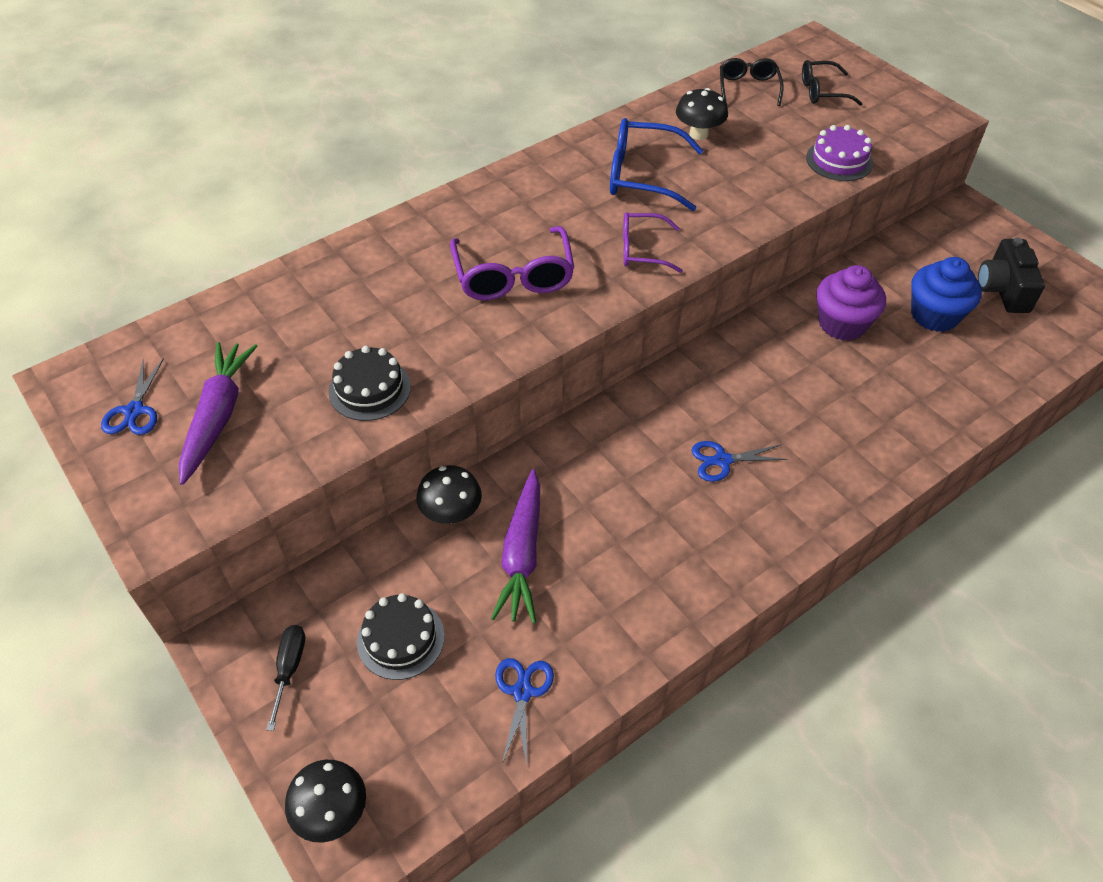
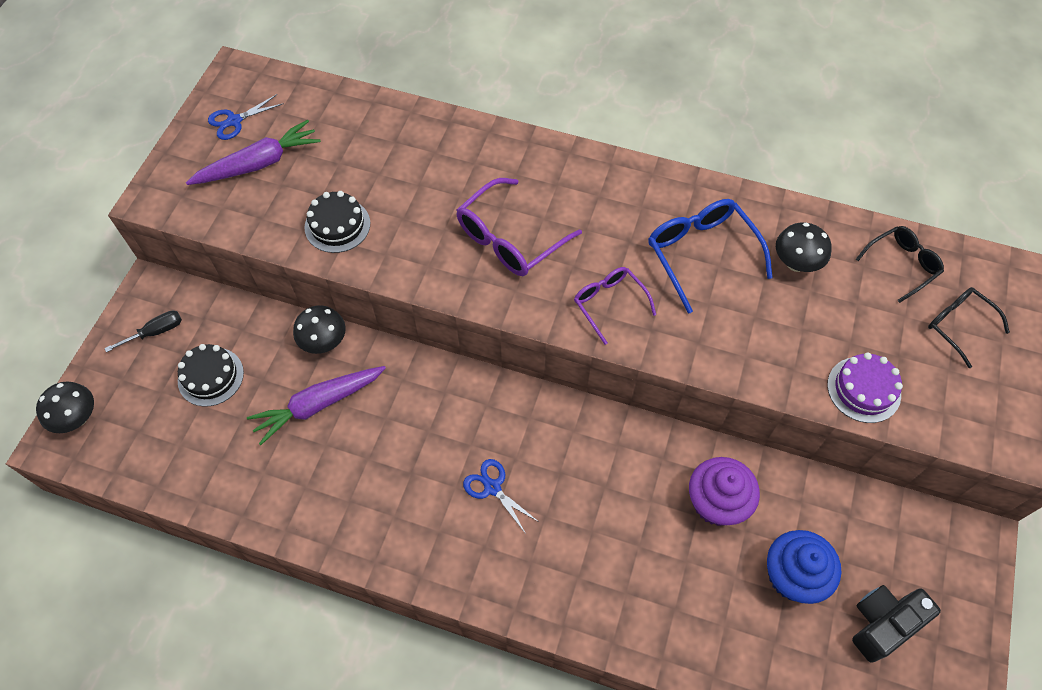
camera: 55 degrees right, 10 degrees up
(522, 692) = (213, 470): blue scissors -> none

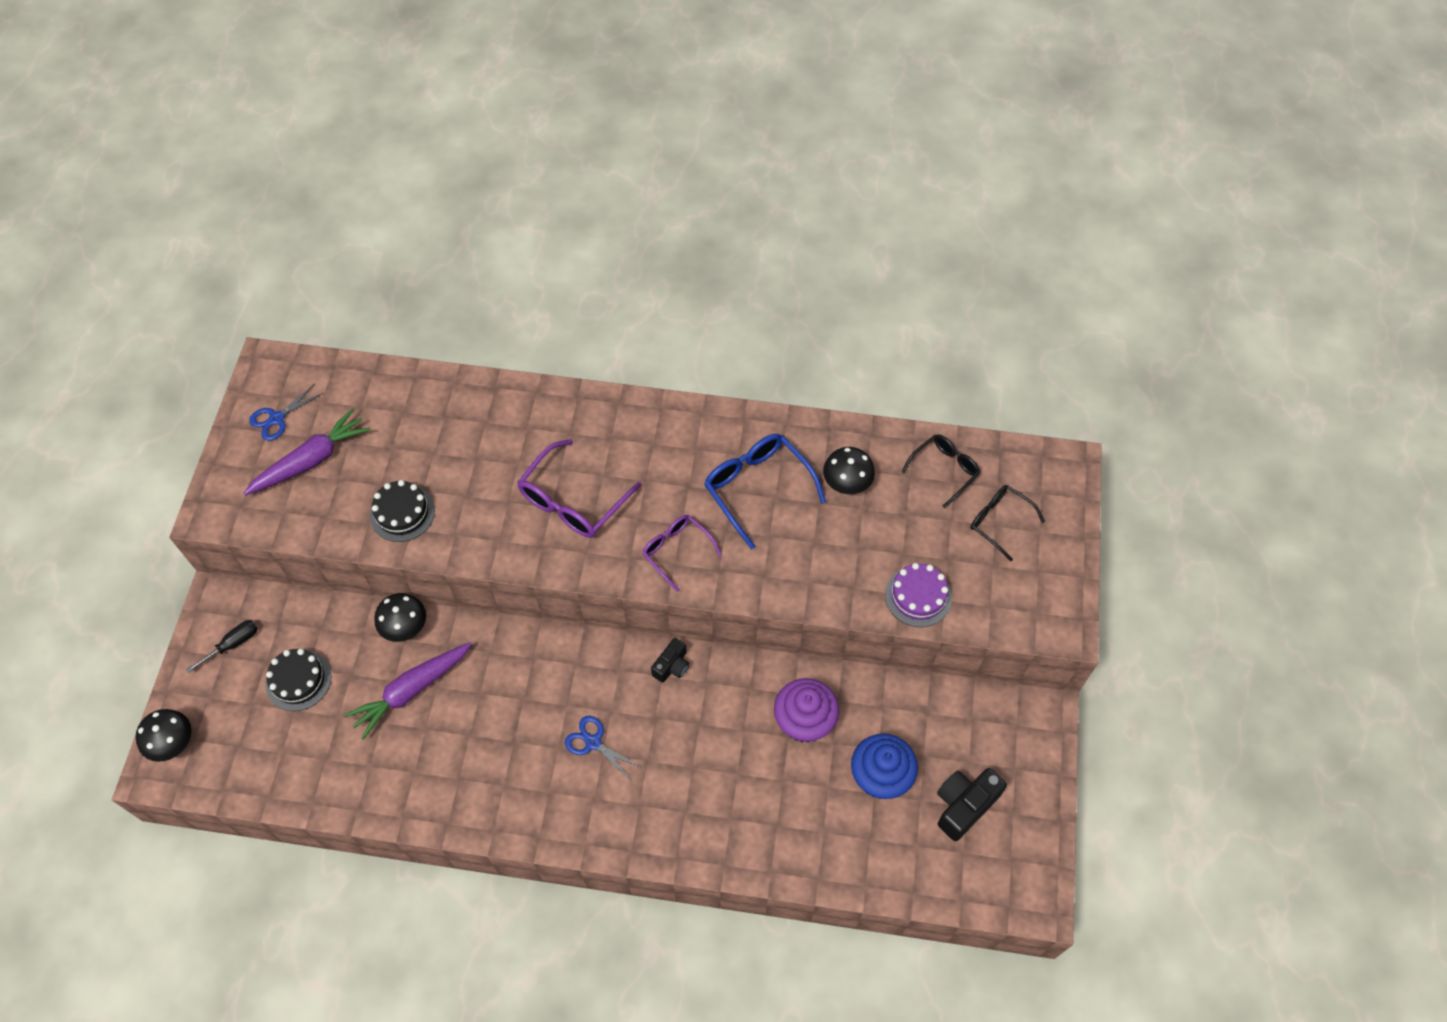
camera: 10 degrees left, 0 degrees up
(584, 423) = (672, 666): none -> black camera

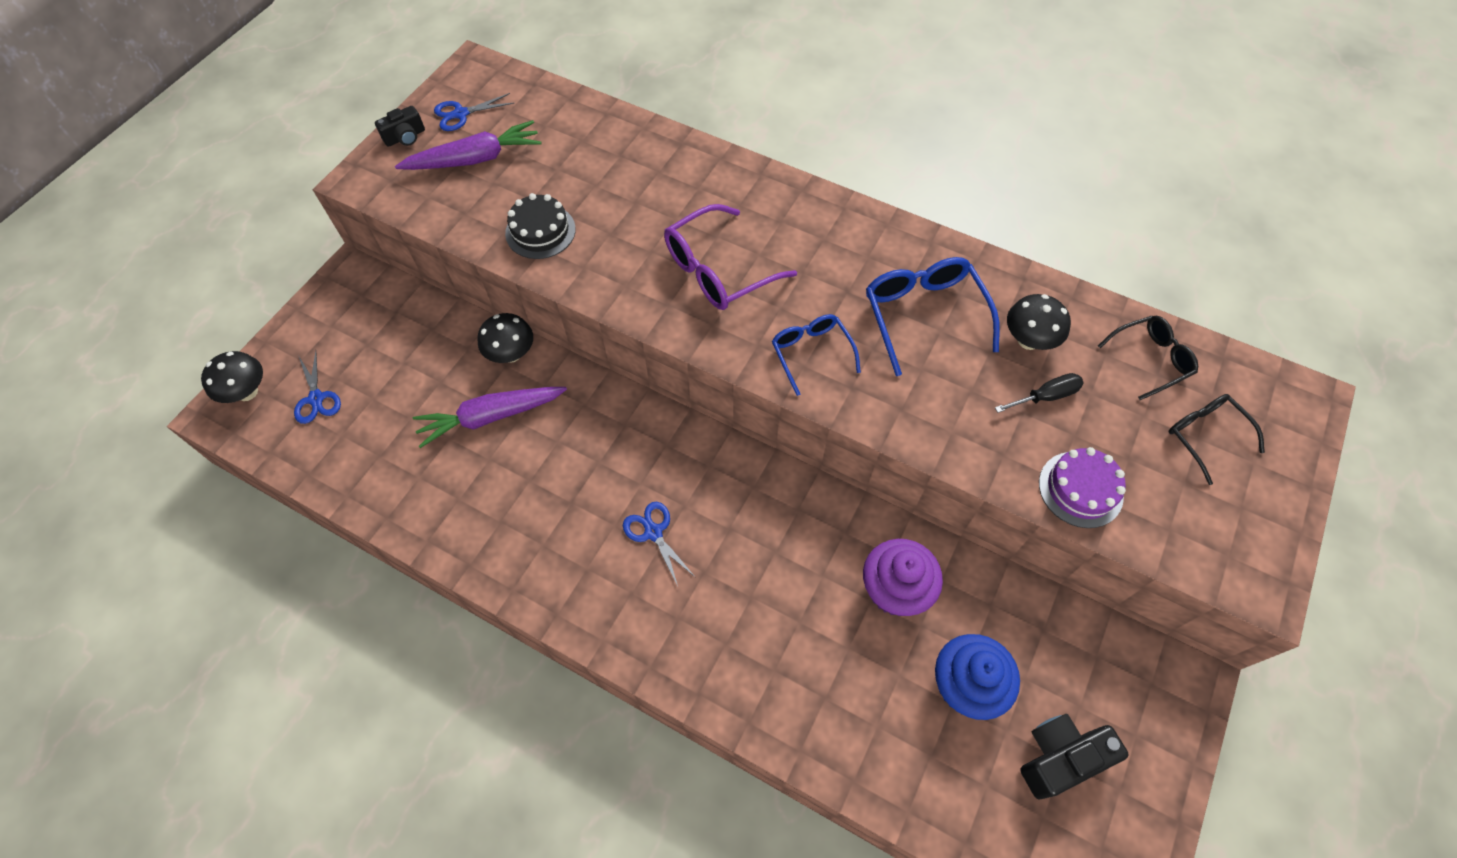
camera: 20 degrees right, 0 degrees up
(233, 644) = (345, 318): black screwdriver -> black screwdriver (1045, 396)
(242, 727) = (316, 398): none -> blue scissors
(298, 680) = (389, 371): black cake -> none
(672, 666) = (767, 480): black camera -> black camera (405, 137)
(677, 551) = (811, 354): purple glasses -> blue glasses

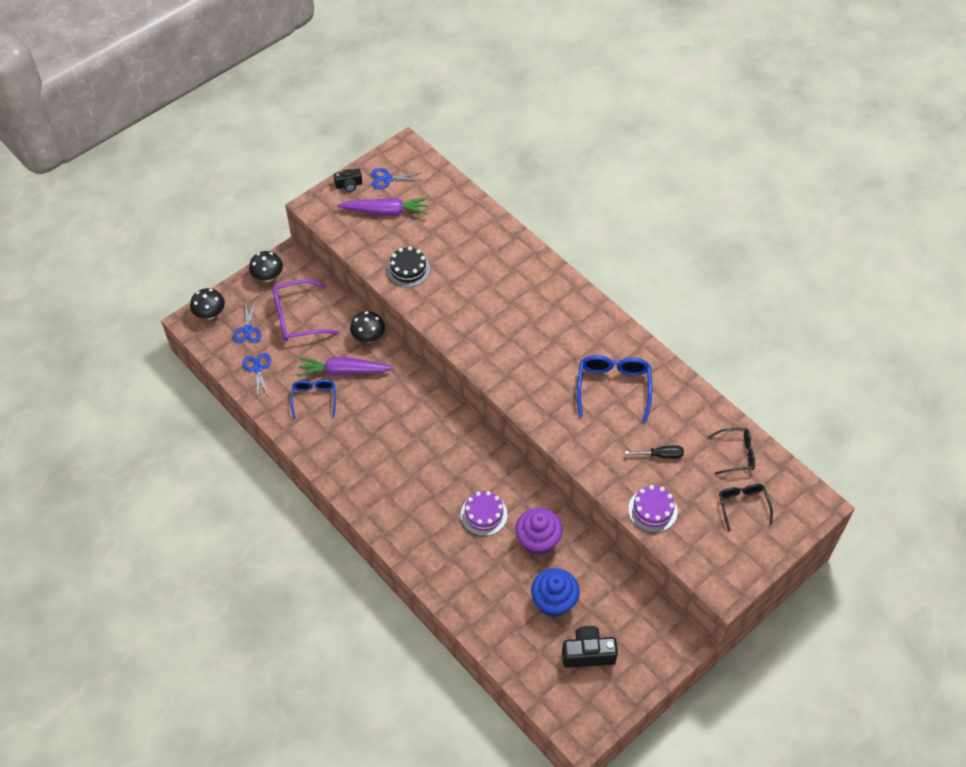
camera: 20 degrees right, 5 degrees down
(653, 532) = (413, 465): blue scissors -> blue scissors (258, 368)
(719, 270) = (504, 324): purple glasses -> purple glasses (298, 317)
(795, 575) = (484, 514): none -> purple cake
(811, 354) = (536, 389): blue glasses -> blue glasses (314, 399)
(1028, 340) = (669, 421): black mushroom -> black mushroom (268, 276)

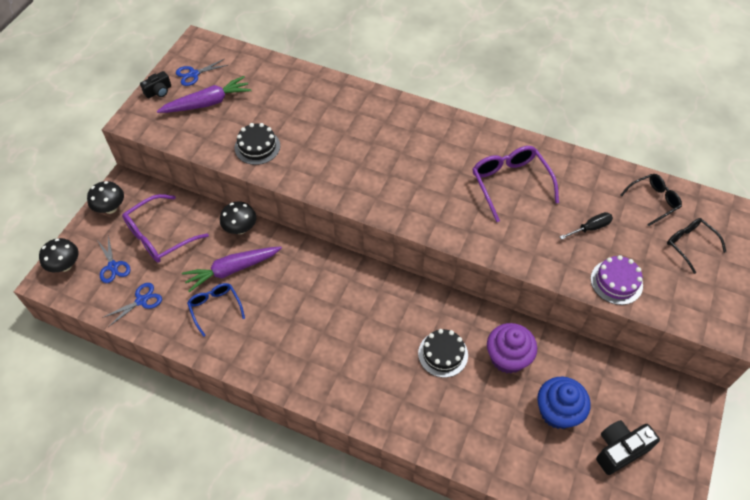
camera: 25 degrees left, 0 degrees up
(258, 368) = (141, 300): blue scissors -> blue scissors turned 90 degrees clockwise
(484, 514) = (443, 354): purple cake -> black cake
(613, 388) = (510, 184): blue glasses -> purple glasses

